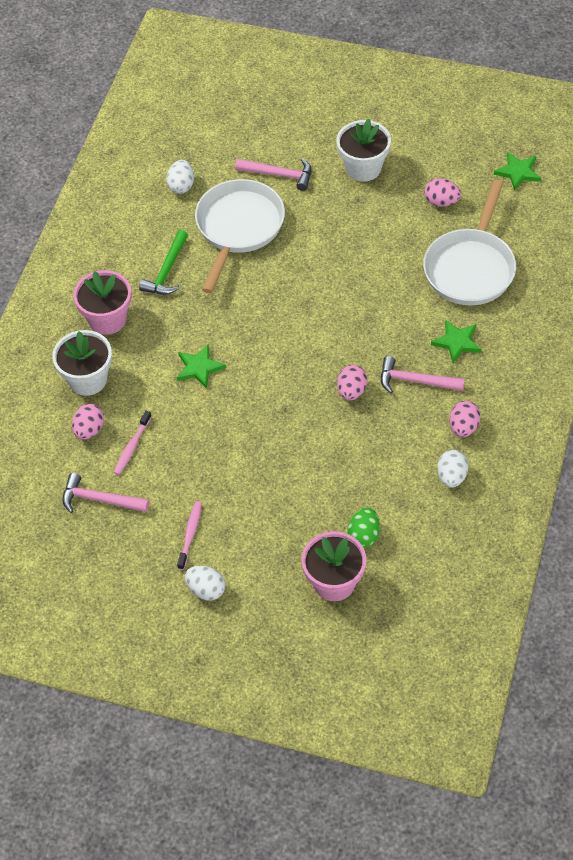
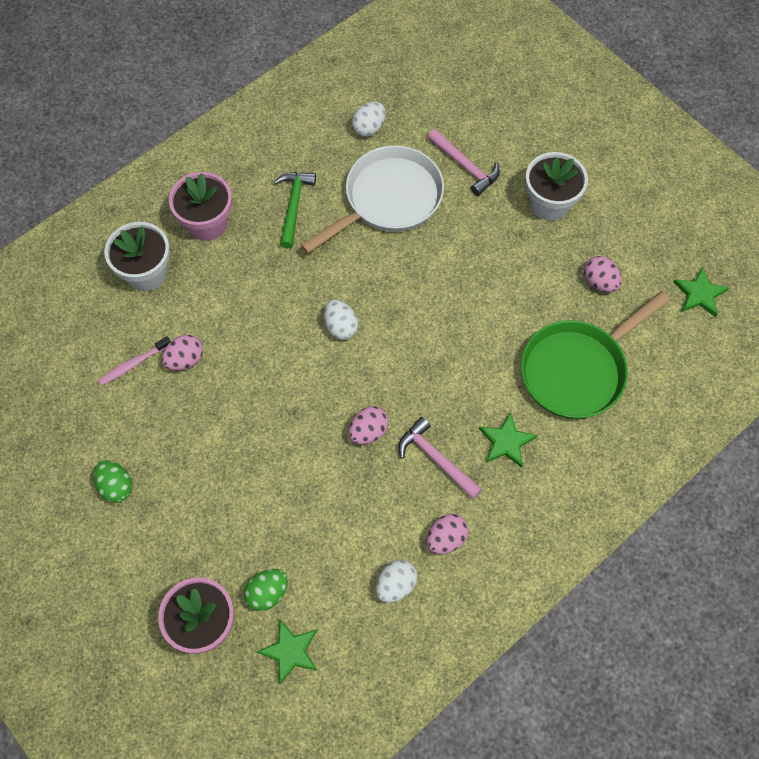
camera: 30 degrees right, 10 degrees up
(89, 430) = (111, 324): pink egg -> pink egg (185, 360)
(100, 500) = (67, 399): pink hammer -> none
(167, 271) = (293, 206): green hammer -> green hammer turned 135 degrees clockwise
(190, 535) = (116, 486): pink toothbrush -> green egg
(199, 368) = (250, 321): green star -> green star (290, 651)
(206, 590) = (88, 553): white egg -> white egg (341, 327)
(470, 268) = (577, 369): white pan -> green pan

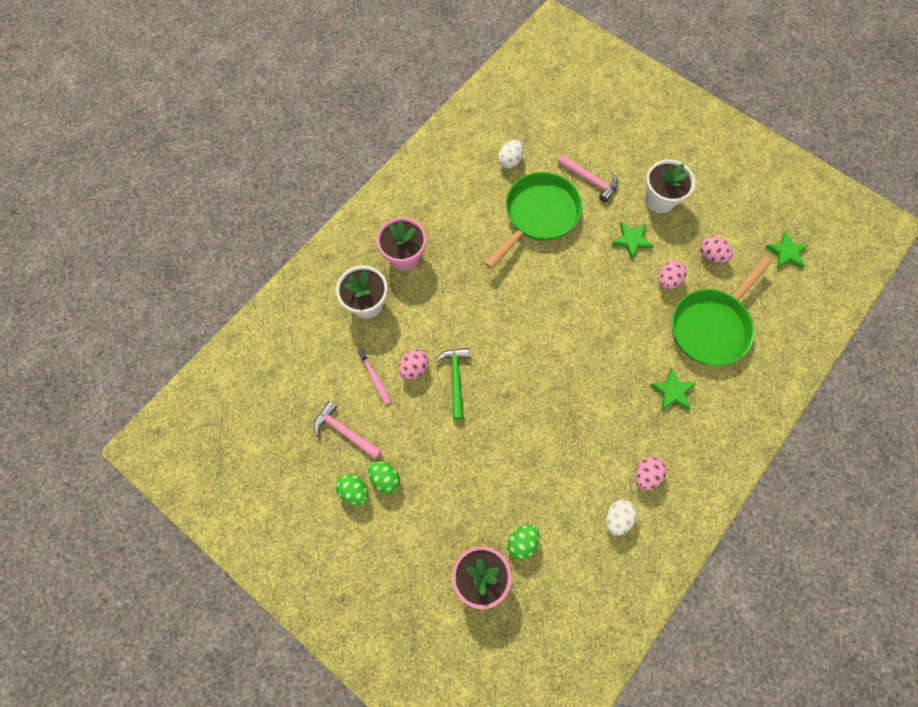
camera: 10 degrees left, 5 degrees up
(75, 495) = (354, 491): none -> green egg
(134, 364) = (375, 378): pink toothbrush -> pink toothbrush turned 75 degrees counterclockwise
(290, 651) = (551, 585): green star -> green star (632, 240)
(293, 206) = (467, 232): green hammer -> green hammer (455, 379)
(341, 327) = (526, 322): white egg -> none
(368, 431) = (567, 401): pink egg -> pink egg (668, 280)
(388, 199) = (538, 215): white pan -> green pan
(436, 459) = (623, 414): pink hammer -> pink hammer (344, 431)

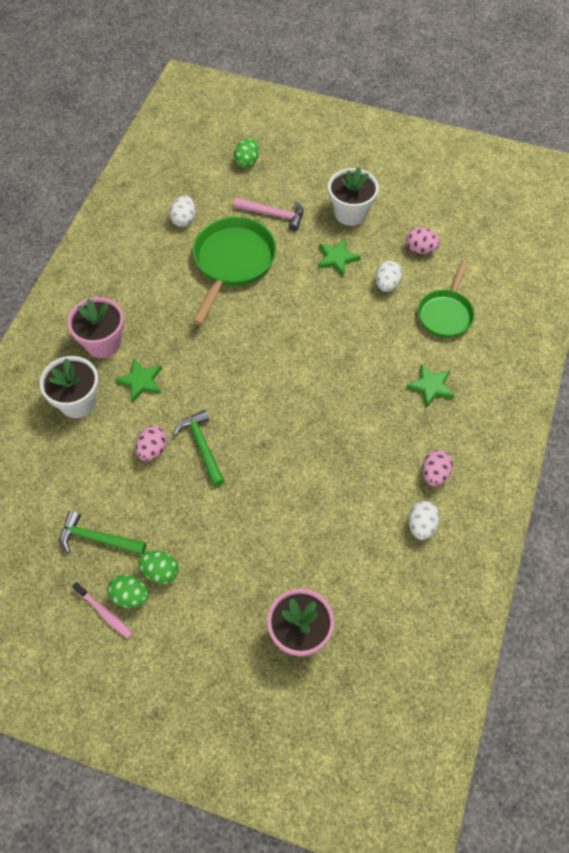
camera: 20 degrees left, 10 degrees down
(344, 431) = (98, 539): pink hammer -> green hammer
(375, 378) = (113, 473): pink toothbrush -> pink toothbrush (104, 612)
(522, 542) = (332, 584): green egg -> green egg (247, 161)
(668, 280) = (387, 284): pink egg -> white egg
(711, 326) = (446, 314): green pan -> green pan, size x0.65
(786, 252) = (491, 225): green star -> green star (141, 381)

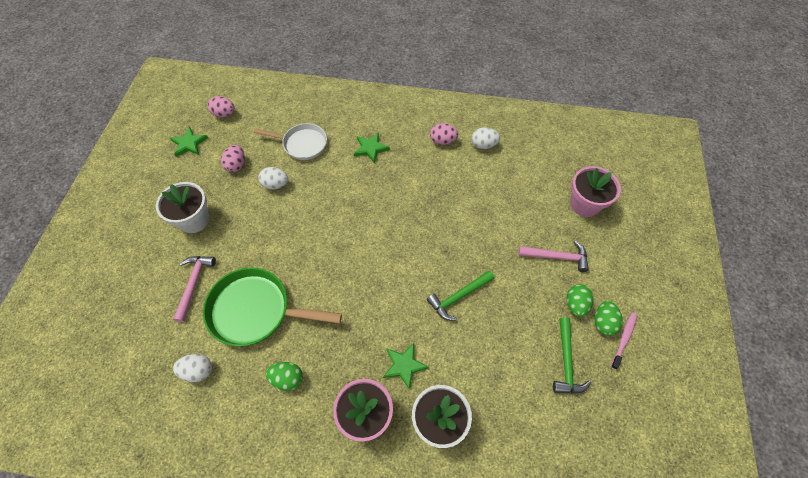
camera: 100 degrees left, 0 degrees up
(152, 450) = (472, 337): pink egg -> pink egg (224, 114)
(228, 570) = (557, 257): none -> pink hammer
(247, 161) = (117, 322): green egg -> green egg (287, 379)
(337, 258) = (248, 224): green star -> green star (189, 143)
(446, 314) = (302, 144): green pan -> white pan

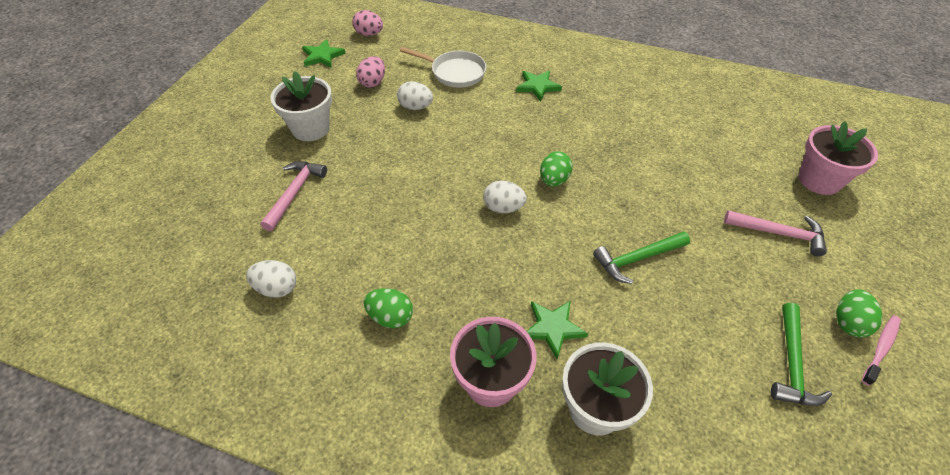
camera: 10 degrees right, 10 degrees down
(255, 311) = (364, 233): green pan -> none
(442, 141) = (630, 90): pink egg -> none
(483, 145) = (682, 101): white egg -> white egg (503, 208)
(575, 304) = (806, 294): green egg -> green egg (553, 180)

